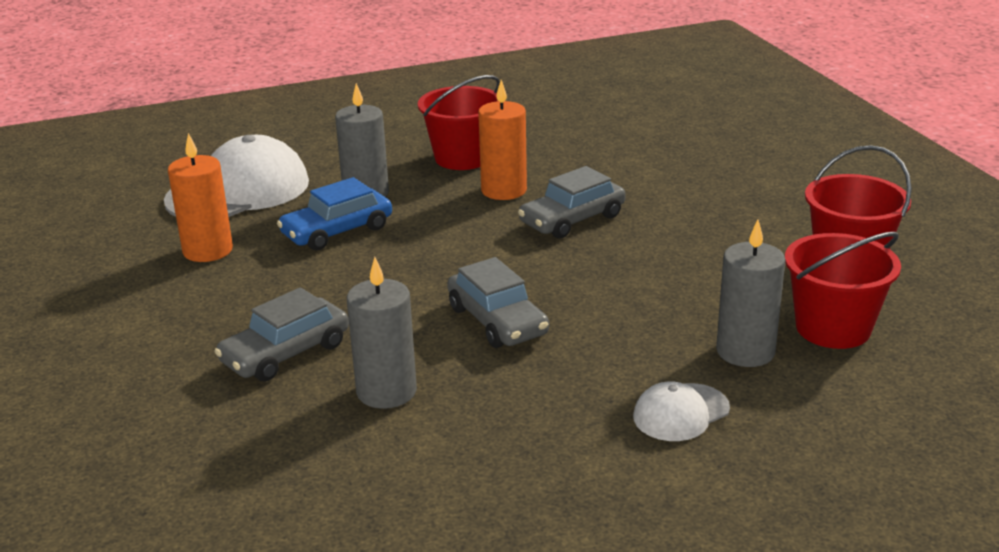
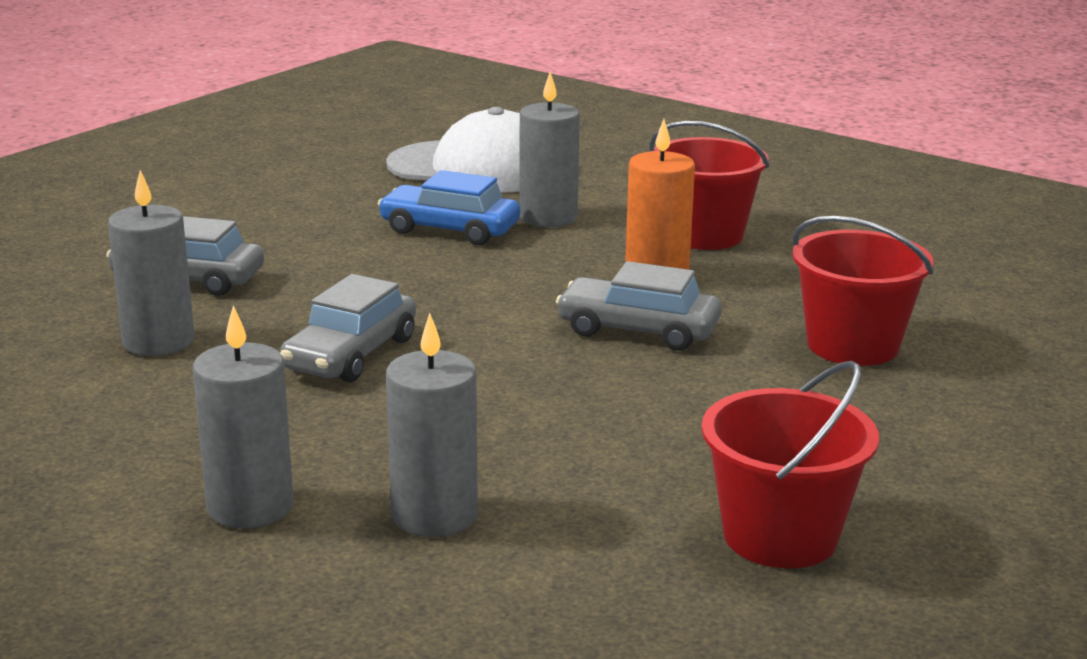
camera: 55 degrees right, 5 degrees down
(208, 250) = (342, 193): orange candle -> none
(681, 413) = (250, 506): white cap -> grey candle
(833, 328) = (564, 565): red bucket -> red bucket (853, 345)

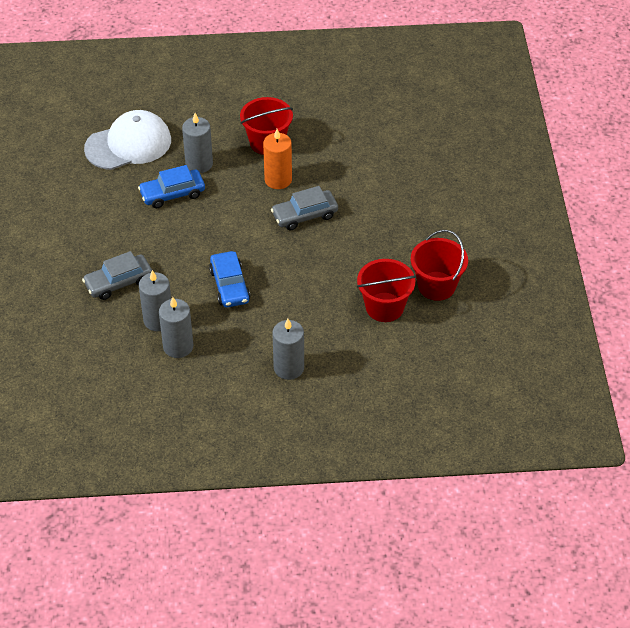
camera: 40 degrees left, 25 degrees up
(351, 354) = (229, 286): grey car -> blue car
(434, 515) = (341, 337): grey candle -> grey candle (178, 346)
(853, 345) = (377, 183): red bucket -> red bucket (384, 307)

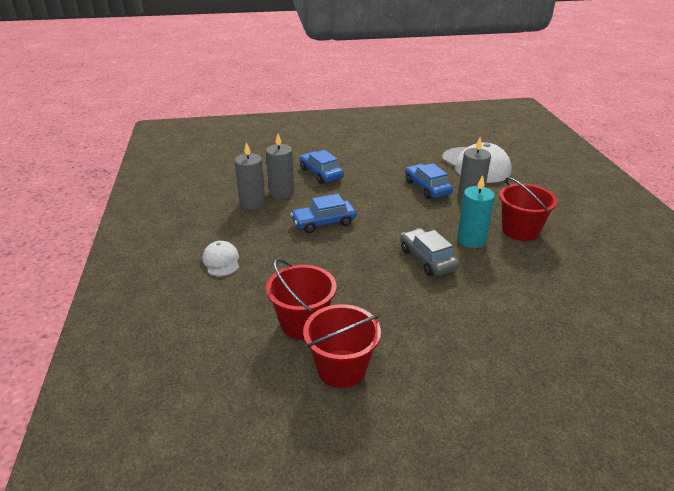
camera: 85 degrees right, 15 degrees down
(118, 282) = (321, 173): grey car -> blue car
(278, 180) = (471, 240): orange candle -> turquoise candle
(289, 368) = (221, 261): grey candle -> white cap

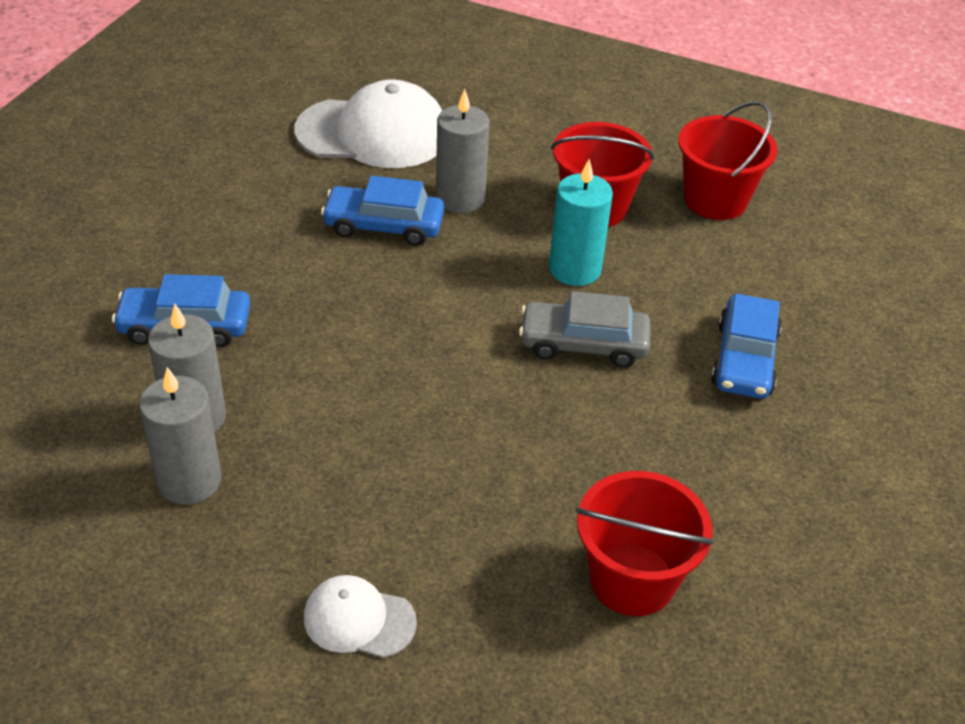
camera: 60 degrees left, 10 degrees up
(323, 222) = (364, 410): blue car -> blue car (744, 359)
(341, 368) = (766, 582): red bucket -> red bucket (715, 200)

